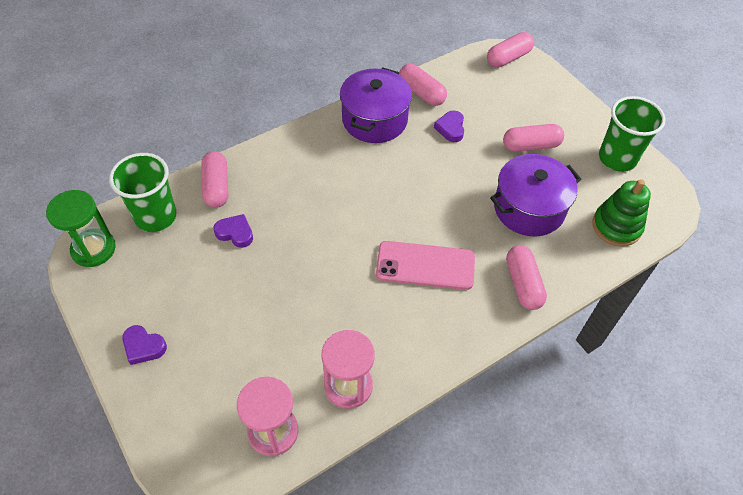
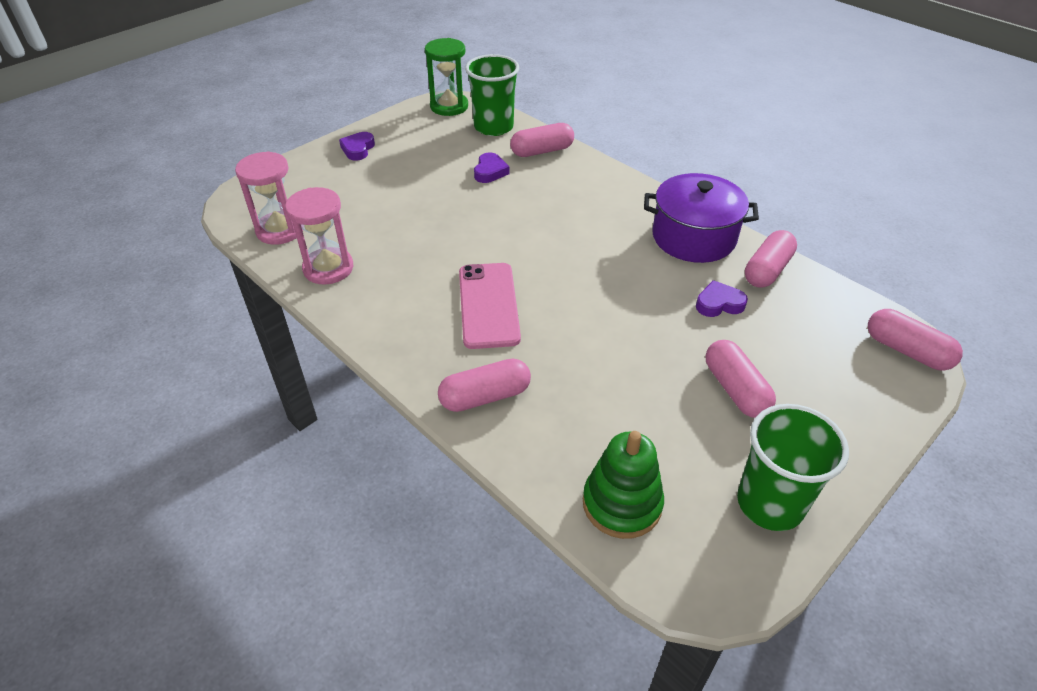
camera: 80 degrees right, 10 degrees down
(529, 208) = (614, 394): purple pot -> none

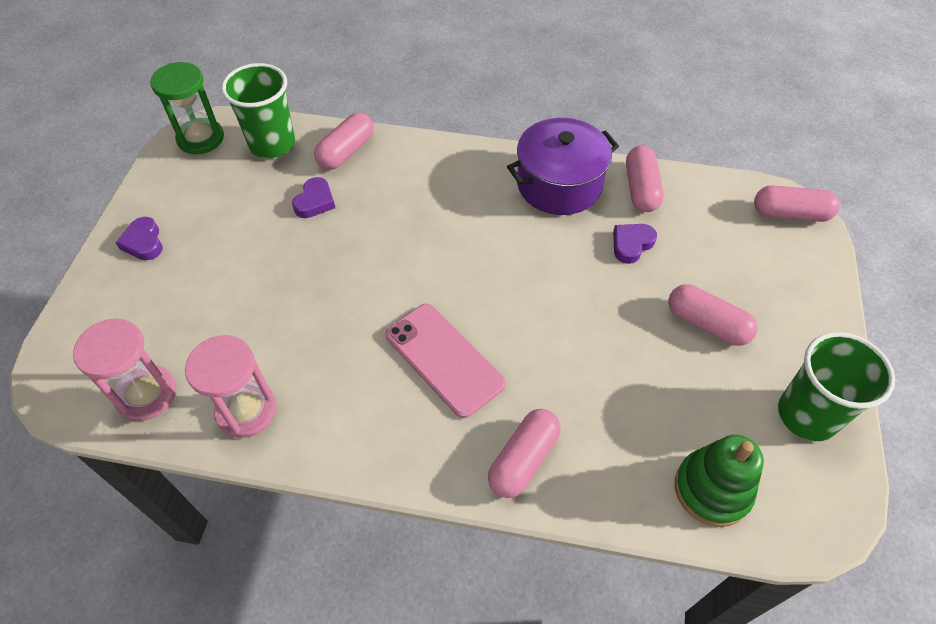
camera: 35 degrees left, 10 degrees up
(490, 171) = (315, 201): purple heart -> purple heart turned 45 degrees clockwise

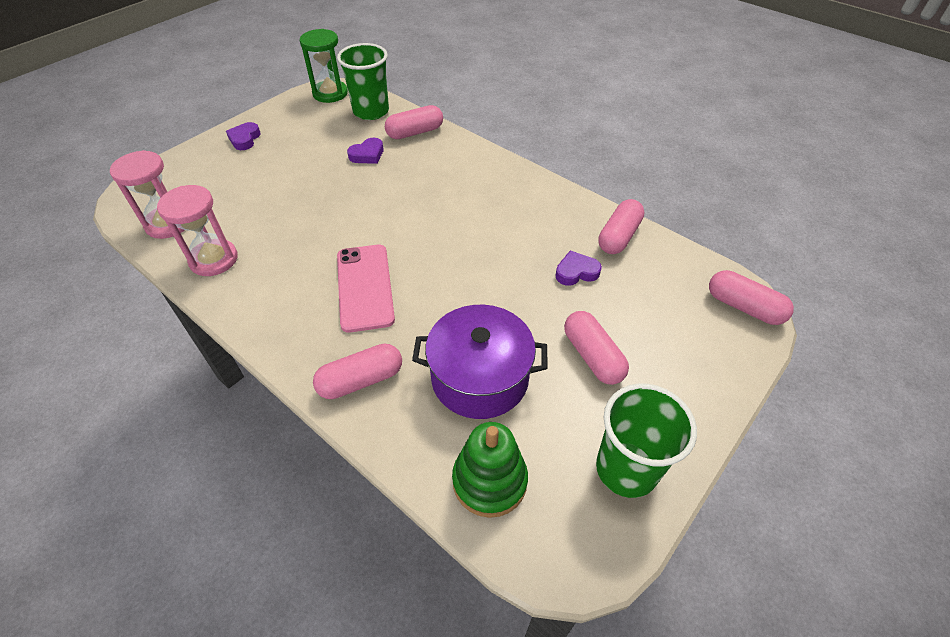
camera: 30 degrees right, 5 degrees down
(559, 184) = (552, 208): purple pot -> purple pot (480, 377)

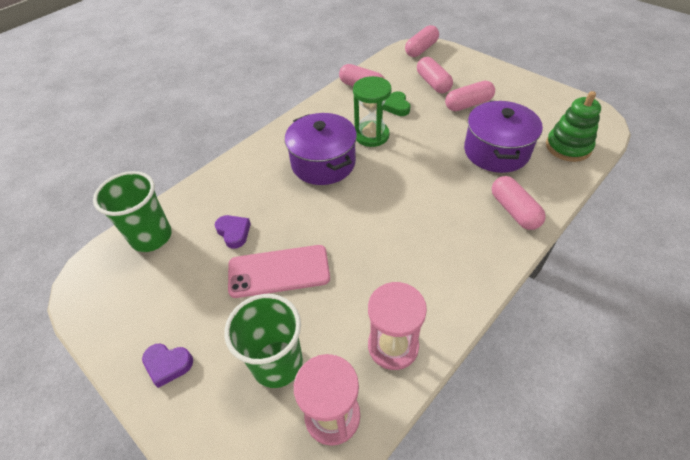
camera: 85 degrees left, 0 degrees up
(330, 93) = (94, 282): green hourglass -> green hourglass (371, 135)
(365, 287) = (421, 217): pink phone -> pink phone (279, 271)
(415, 132) = (204, 197): pink capsule -> pink capsule (433, 83)
(460, 206) = (323, 163): none -> purple pot
(576, 272) = (397, 106): purple heart -> green heart
(626, 469) = (541, 98): green cup -> green cup (277, 363)

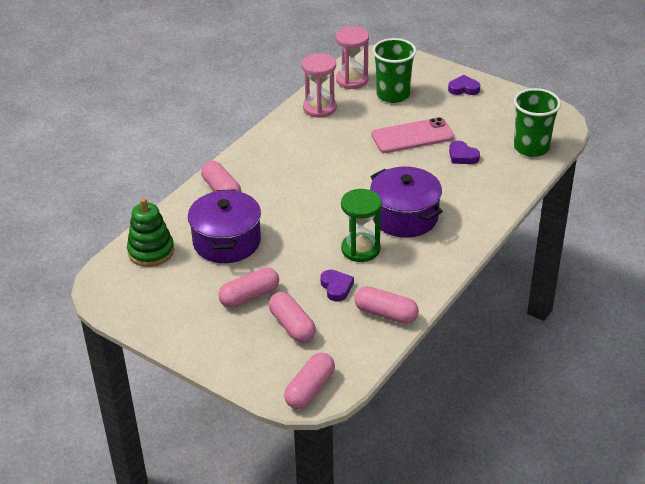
camera: 170 degrees right, 10 degrees down
(397, 106) = (336, 287): green heart -> purple heart

